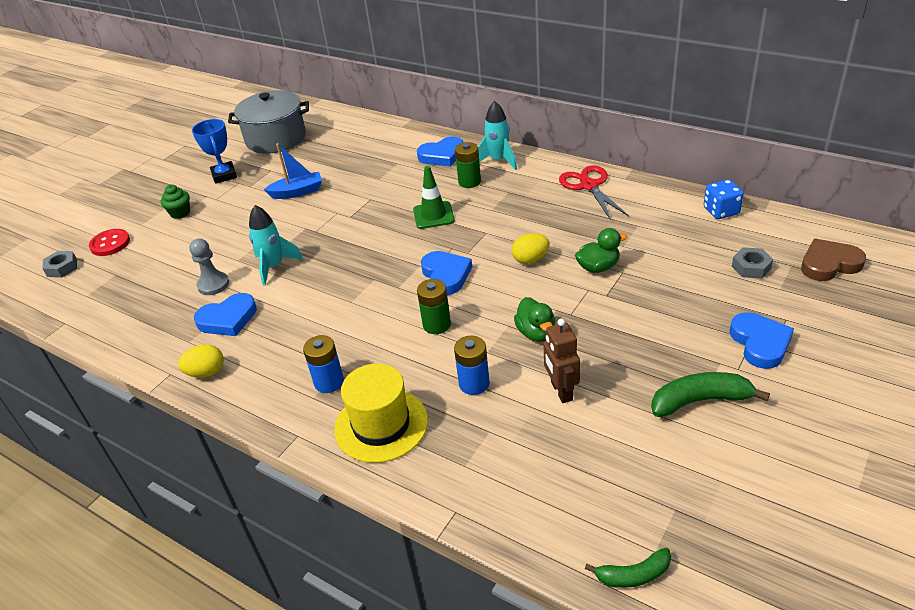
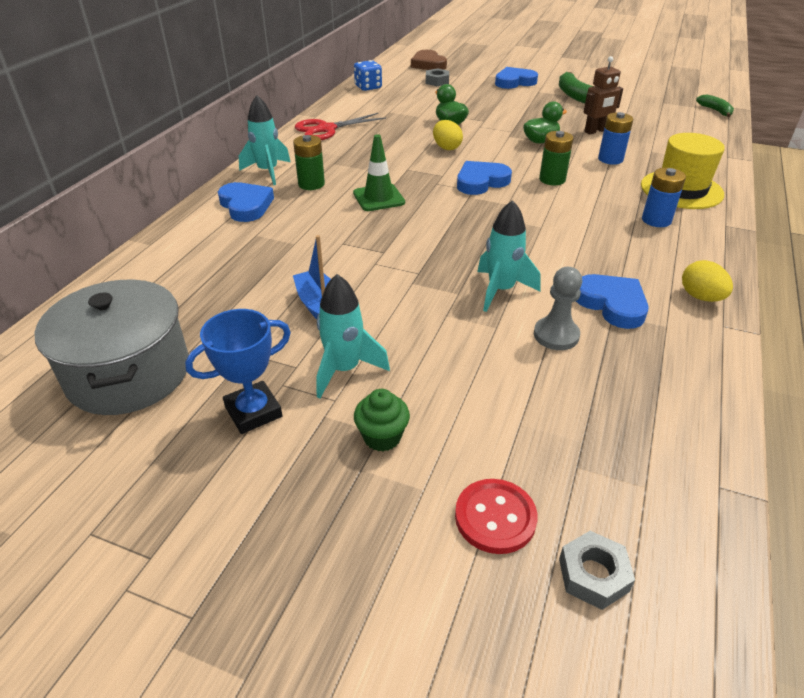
camera: 105 degrees left, 0 degrees up
(236, 201) = (344, 369): none -> turquoise rocket

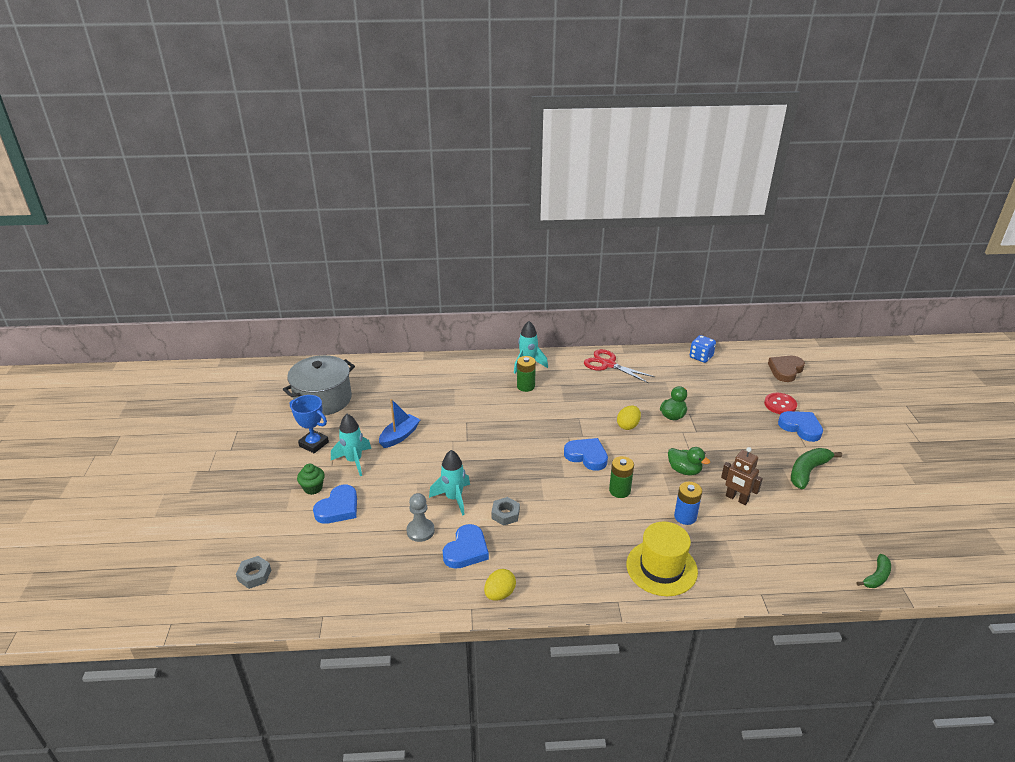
camera: 65 degrees right, 5 degrees down
(246, 205) = (482, 373): blue heart -> blue heart (338, 508)
(378, 198) = (528, 418): green traffic cone -> none
(437, 81) = (751, 386): grey nut -> grey nut (505, 514)
(495, 517) = (277, 537): red button -> red button (780, 405)
(656, 220) = (596, 558): blue battery -> none

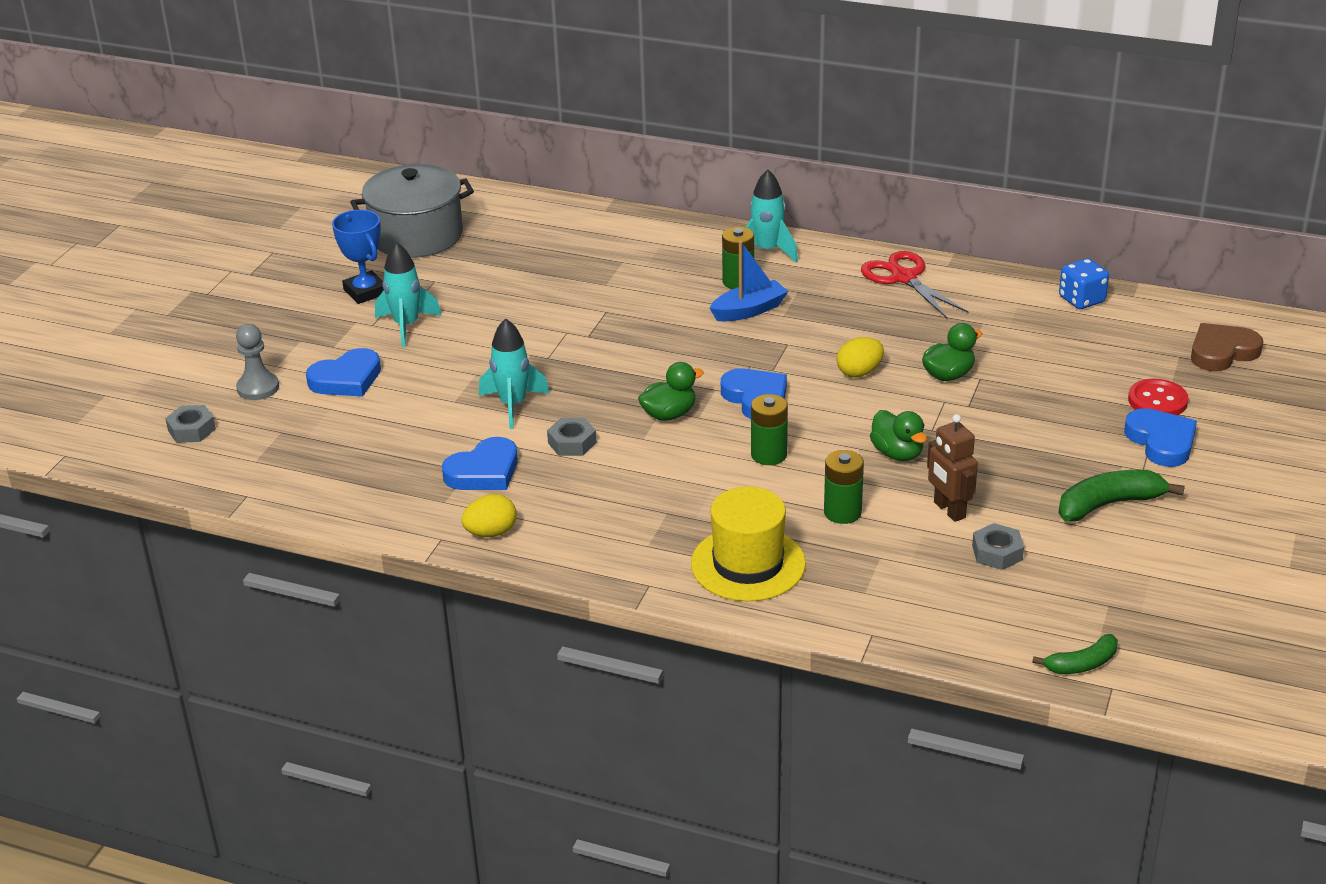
camera: 25 degrees right, 0 degrees up
(313, 488) = (328, 347): green cupcake -> none
(399, 436) = (493, 308): blue boat -> blue boat (749, 310)
(420, 531) = (438, 433): grey pawn -> grey pawn (258, 388)
(547, 479) = (669, 414): none -> green duck
(685, 517) = (842, 512): blue battery -> green battery
(780, 518) = (997, 553): none -> grey nut

